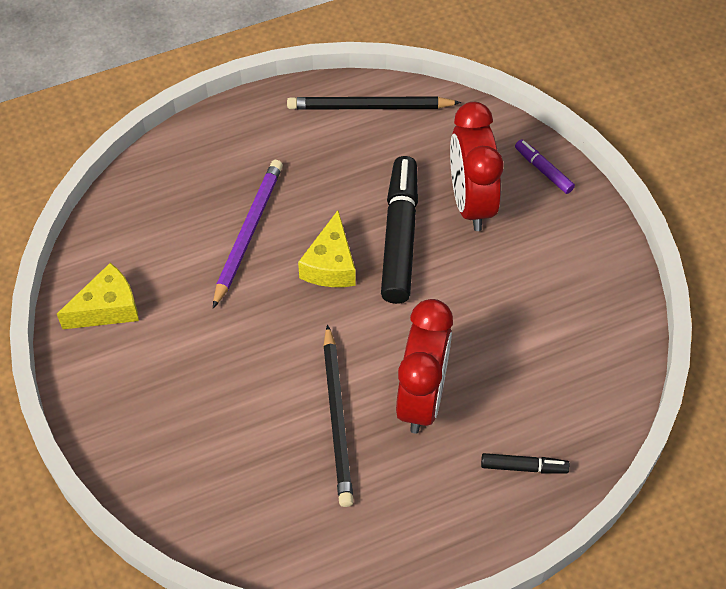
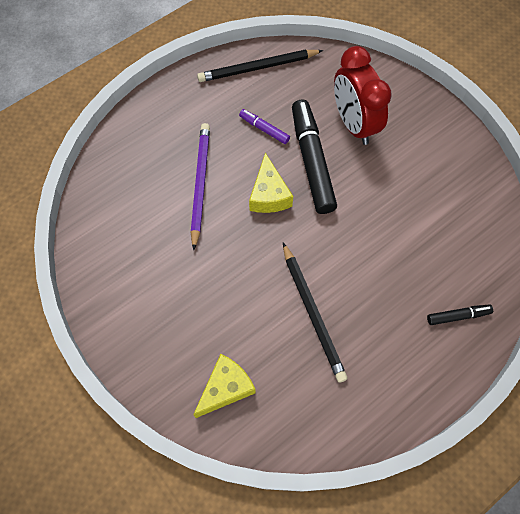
camera: 15 degrees left, 10 degrees up
(107, 308) = (113, 269): yellow cheese -> yellow cheese (226, 388)
(421, 398) = (368, 282): red clock -> none
(543, 170) = (396, 88): purple marker -> purple marker (264, 129)

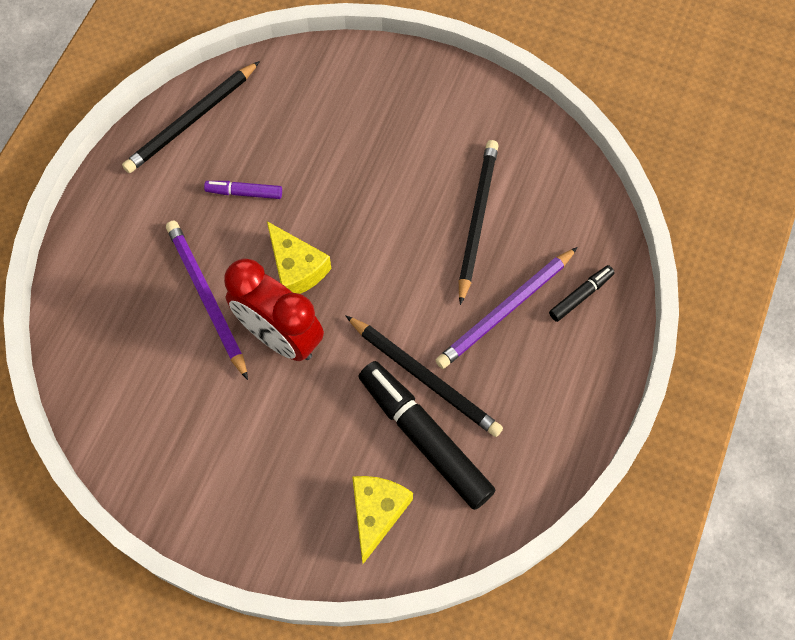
camera: 30 degrees left, 0 degrees up
(312, 161) = (323, 203): black marker -> black marker (424, 438)
(354, 124) = (346, 134): red clock -> red clock (280, 336)
(397, 297) = (505, 310): none -> purple pencil
(411, 224) = (476, 220): none -> black pencil

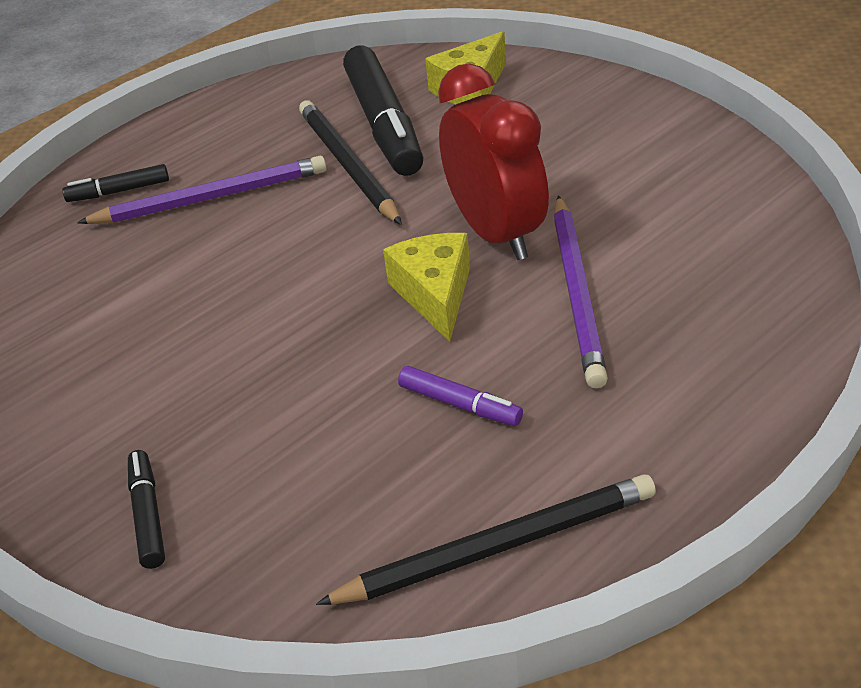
camera: 150 degrees left, 25 degrees down
(371, 80) = (148, 515): none -> black marker
(476, 220) = (162, 287): black pencil -> none

